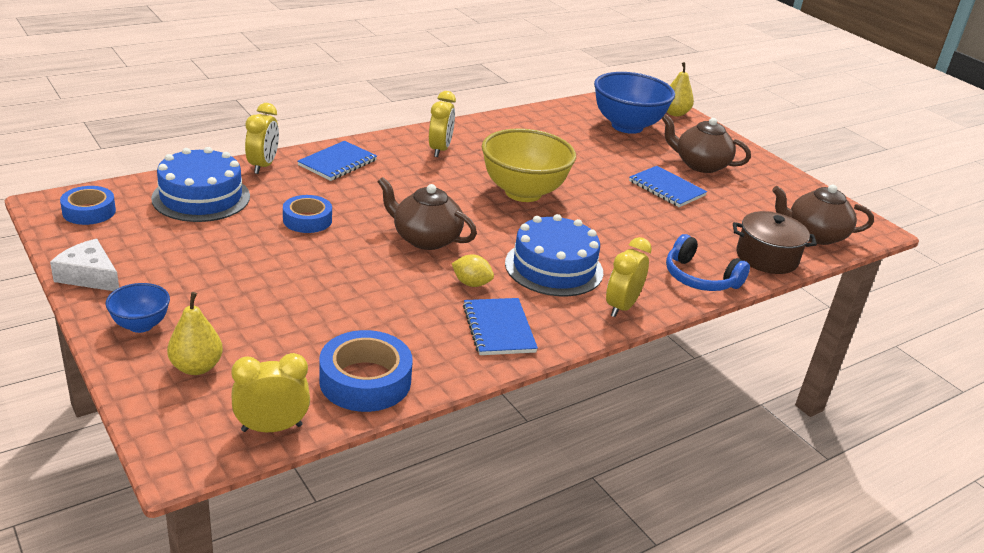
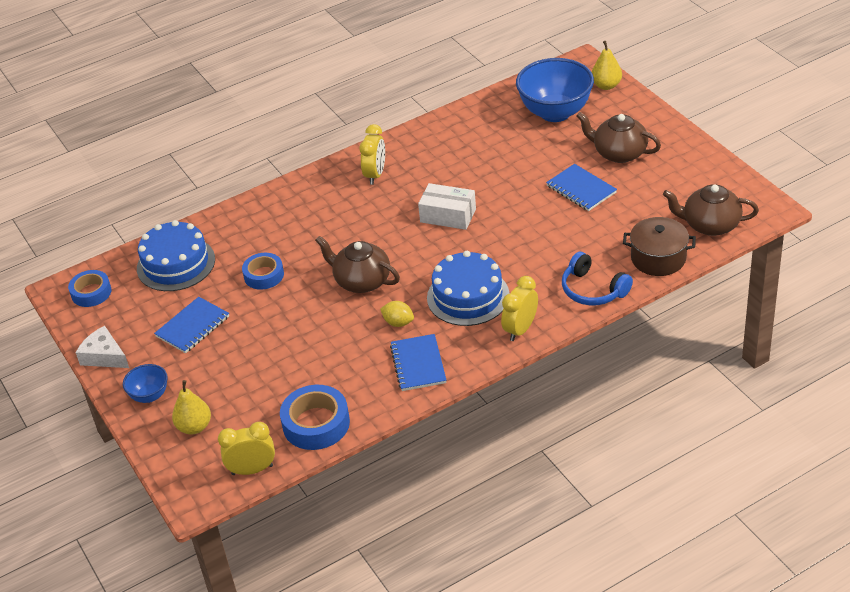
camera: 10 degrees right, 10 degrees up
(263, 166) = (222, 220): yellow clock -> none
(337, 163) = (285, 206): blue notebook -> blue notebook (192, 327)
(523, 192) = (448, 215): yellow bowl -> white box

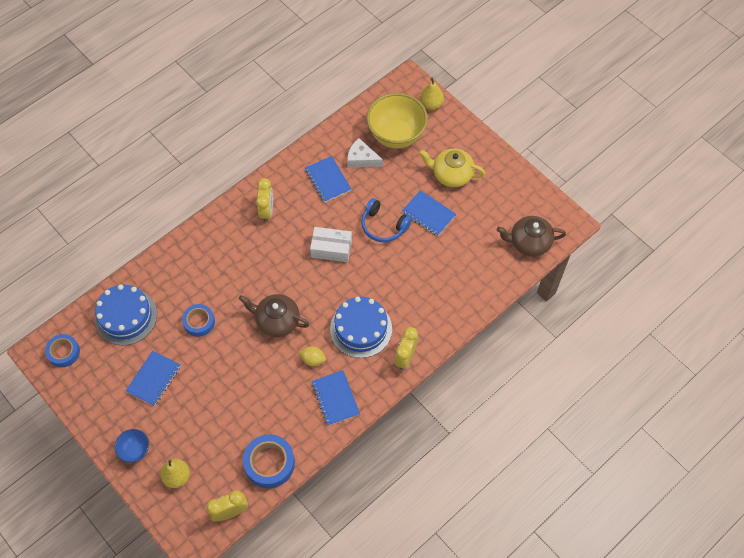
camera: 15 degrees left, 20 degrees up
(104, 356) = (90, 415): white cheese -> white cheese (361, 159)
(459, 150) = (328, 180): none -> blue notebook
(555, 112) = (396, 135): blue bowl -> yellow bowl
(593, 290) = (453, 314): blue headphones -> blue headphones (383, 226)
(619, 153) = (451, 175): brown teapot -> yellow teapot
(658, 258) = (496, 279): brown pot -> none

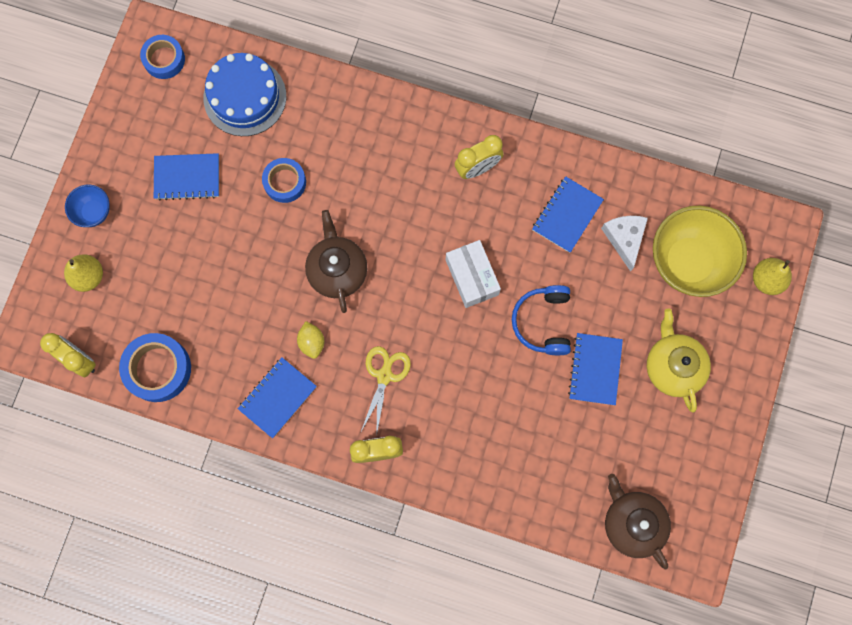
camera: 60 degrees right, 15 degrees up
(361, 329) = (384, 376): blue cake -> yellow scissors

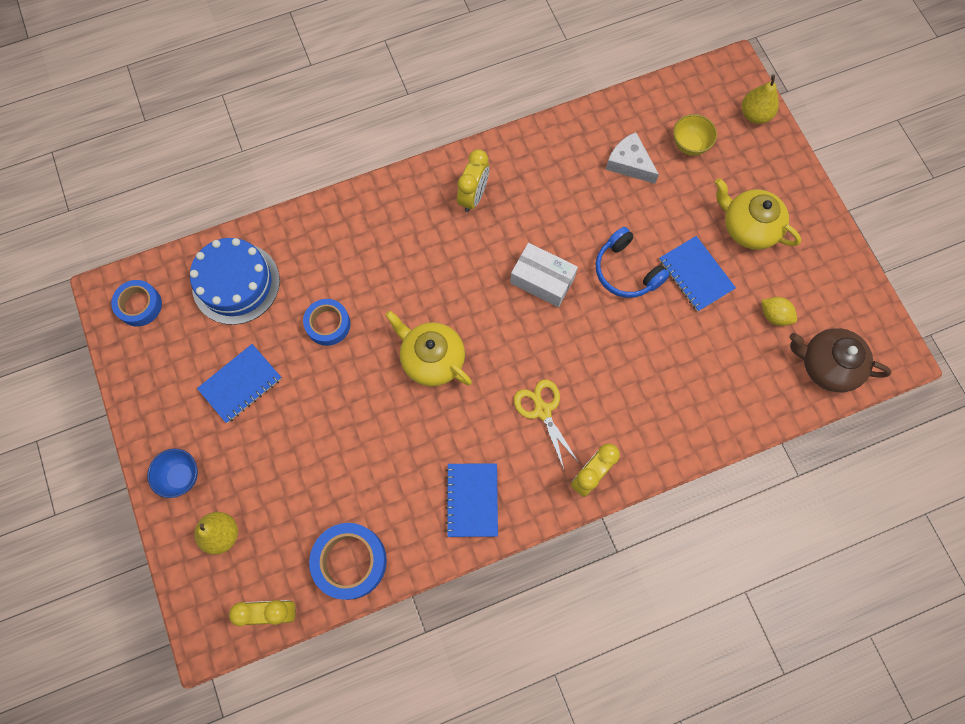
camera: 40 degrees left, 5 degrees down
(312, 342) = (461, 432): yellow lemon -> yellow lemon (774, 315)
(337, 270) = (432, 359): brown teapot -> yellow teapot
(567, 215) = (572, 179): blue notebook -> none
(688, 262) = (689, 145): yellow bowl -> yellow bowl, size x0.49

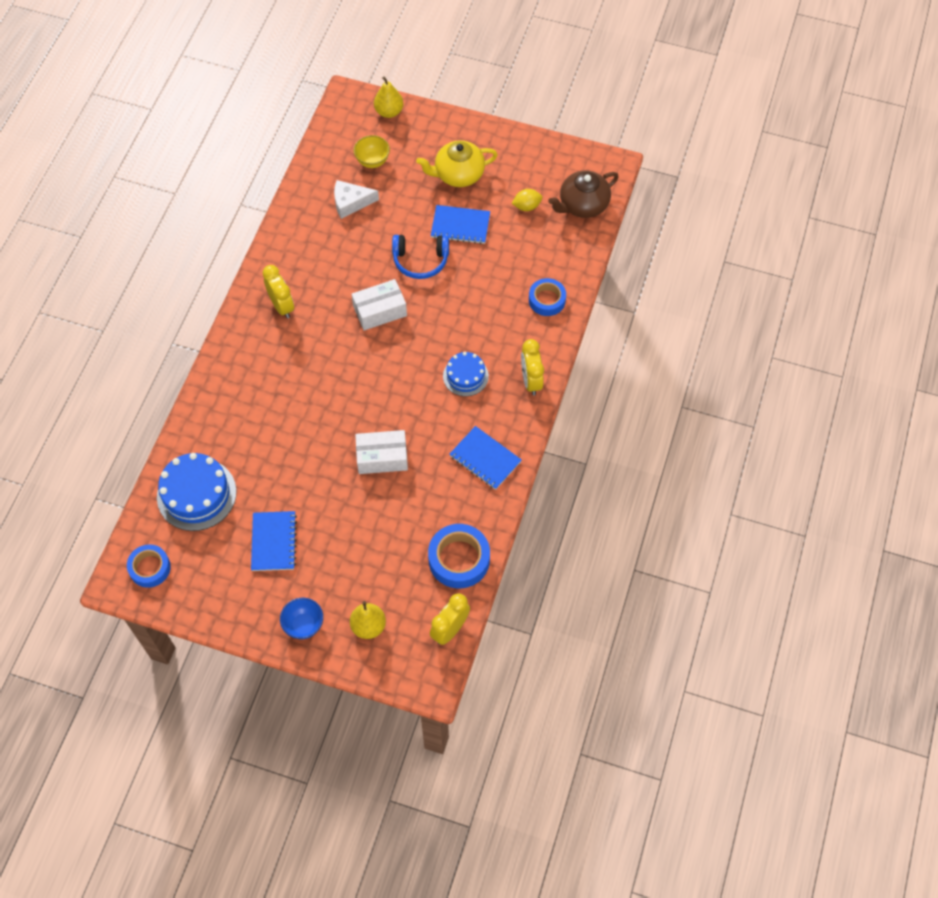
camera: 50 degrees left, 10 degrees down
(328, 324) = (284, 458): blue tape -> blue tape (547, 300)
(397, 406) = (382, 457): none -> white box
(432, 359) = (370, 413): yellow teapot -> none
(542, 411) = (465, 376): yellow scissors -> blue cake

